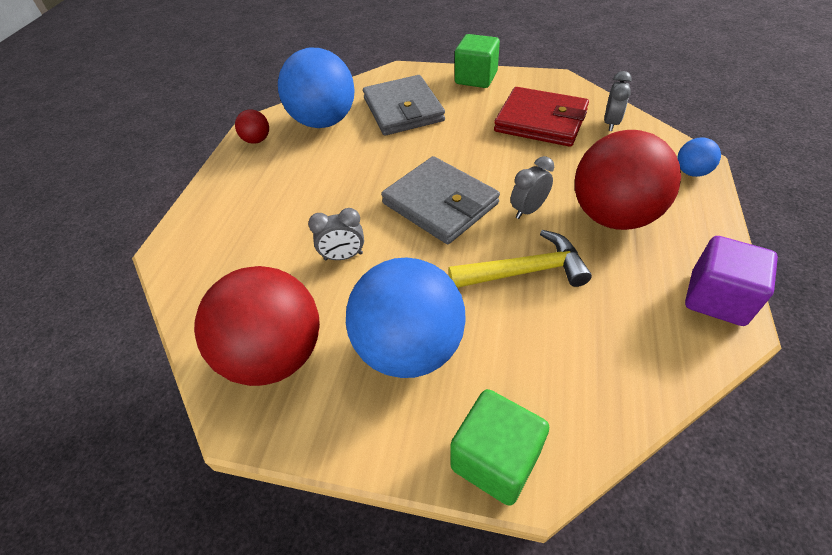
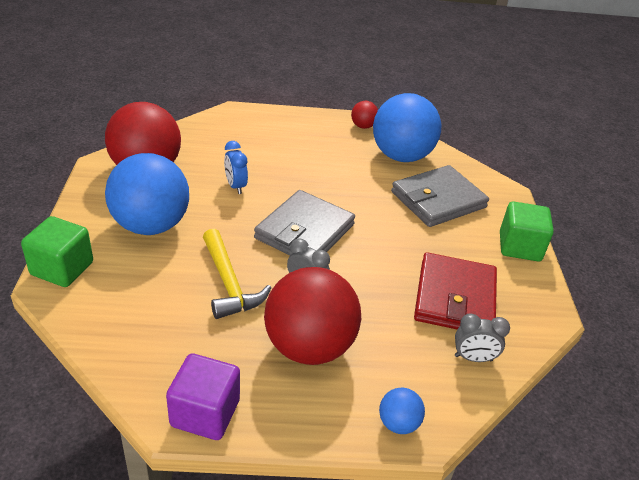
camera: 70 degrees right, 10 degrees down
(343, 256) = (235, 186): grey clock -> blue clock

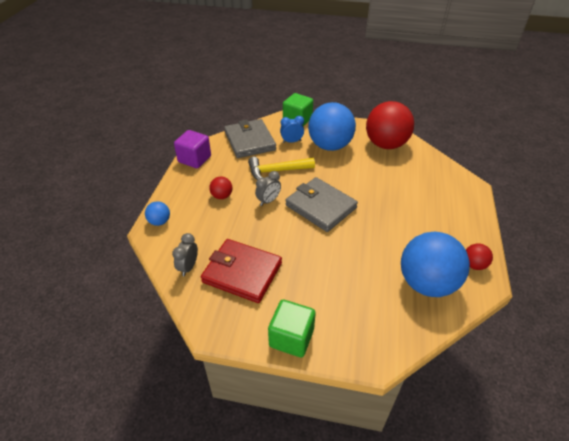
camera: 105 degrees right, 5 degrees up
(235, 186) = (370, 180): blue clock -> blue clock (292, 141)
(309, 346) = (222, 196): red ball -> red ball, size x0.44
(438, 200) = (359, 294): grey wallet -> grey wallet (250, 141)

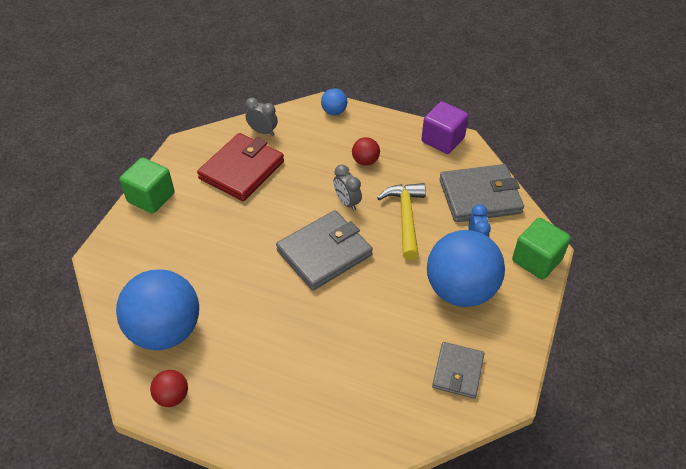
camera: 100 degrees right, 5 degrees up
(386, 144) = (457, 371): red ball -> grey wallet

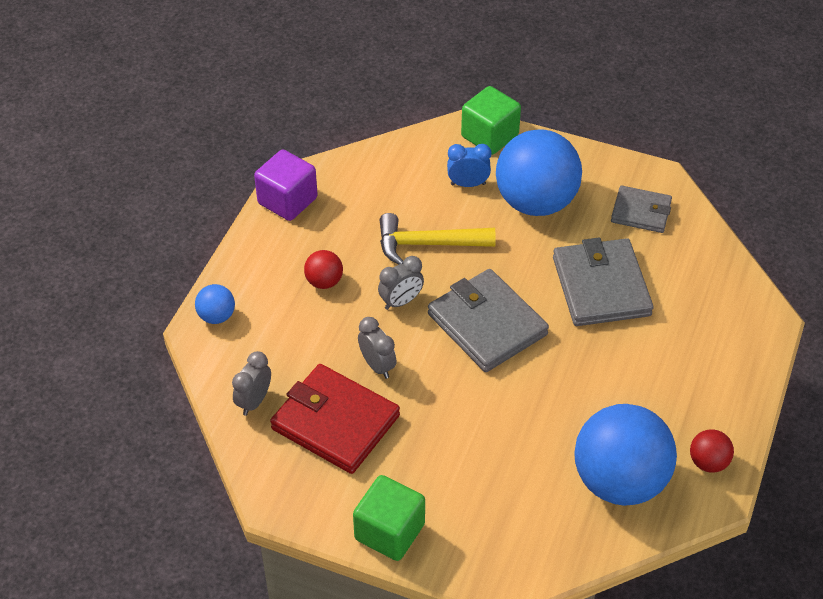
camera: 90 degrees left, 0 degrees up
(288, 190) = (377, 366): none -> grey clock
(480, 196) = (392, 173): grey wallet -> grey wallet (601, 286)

